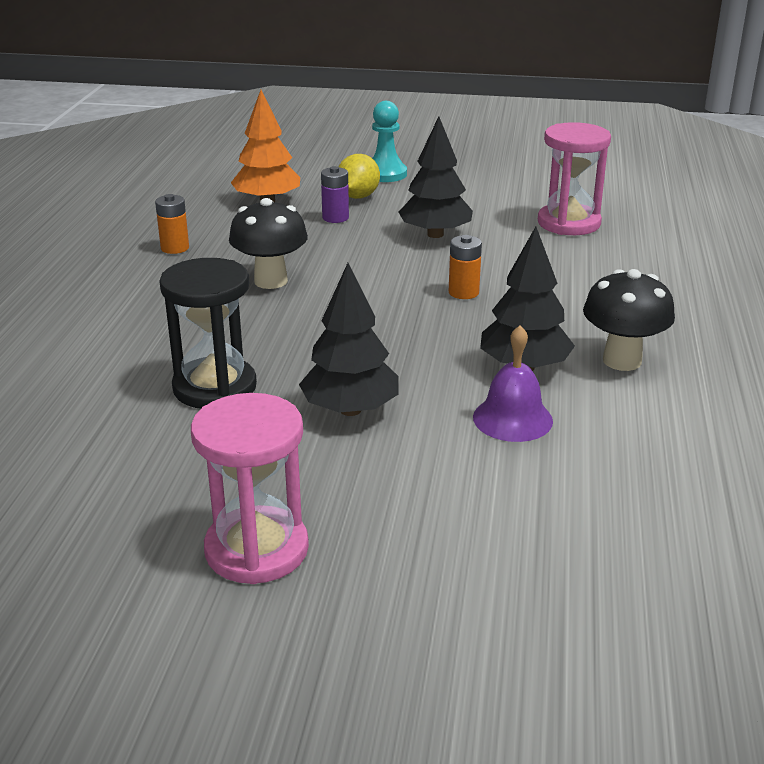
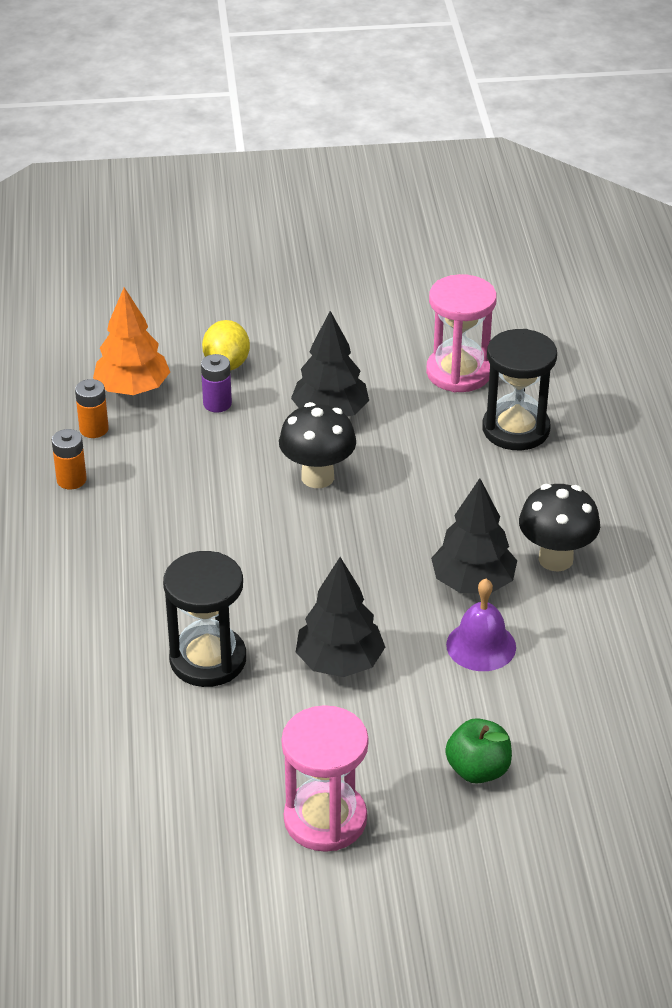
camera: 15 degrees left, 10 degrees up
(271, 281) = (194, 512): black mushroom -> black mushroom (317, 477)
(385, 174) = (241, 320): turquoise pawn -> none
(463, 292) = (387, 495): orange battery -> orange battery (94, 429)
(463, 532) = (478, 770): none -> green apple
(611, 264) = (516, 429): none -> black hourglass

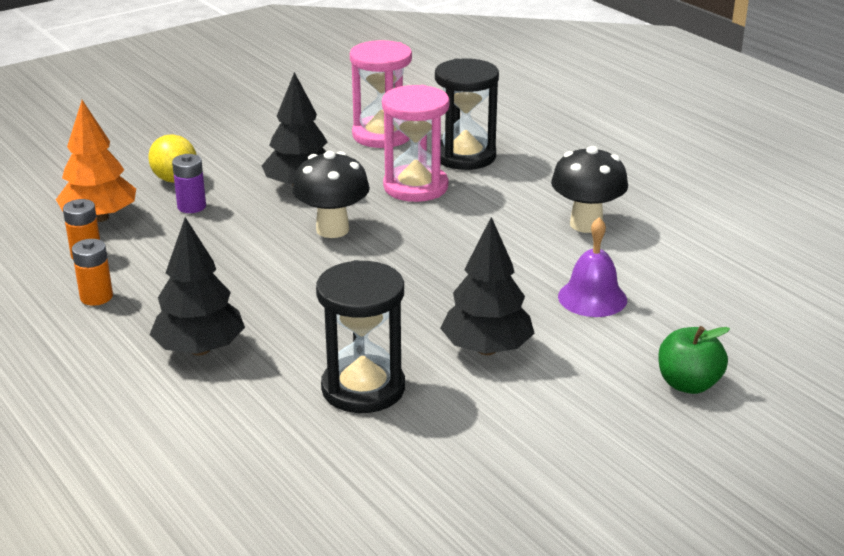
camera: 30 degrees left, 10 degrees down
(325, 819) = (601, 472): pink hourglass -> pink hourglass (415, 187)
(473, 583) = (538, 259): black tree -> black tree (200, 349)

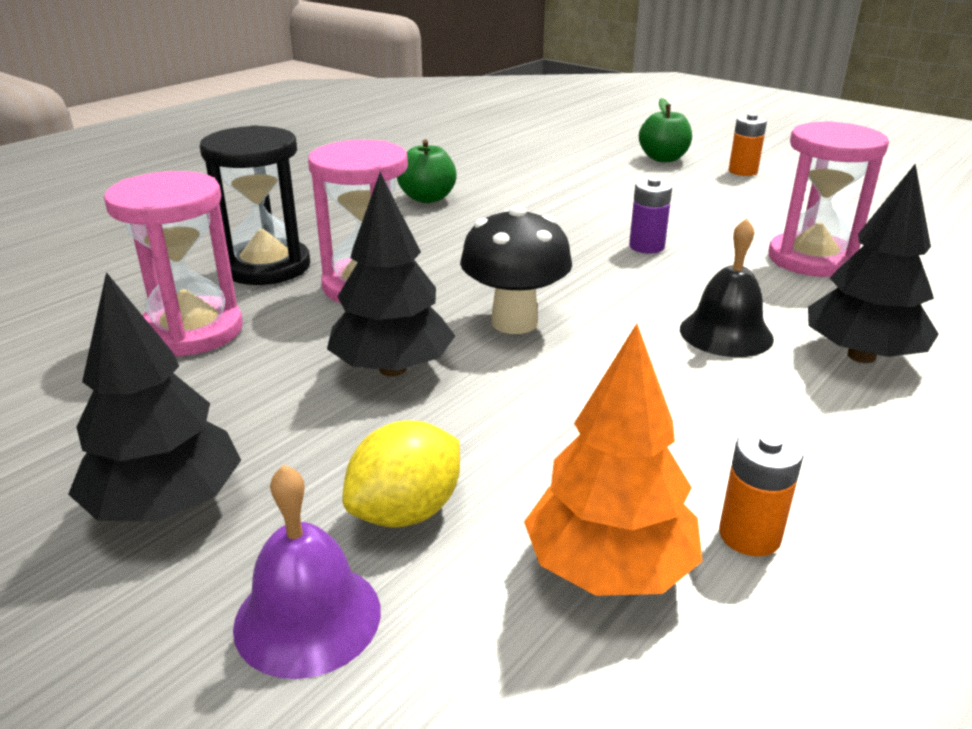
camera: 105 degrees left, 0 degrees up
(96, 297) = (851, 477): orange battery -> orange battery (743, 171)
(191, 206) = (507, 460): purple battery -> purple battery (646, 246)
(266, 304) = (726, 333): none -> black bell
(363, 388) = (811, 259): black hourglass -> pink hourglass
(486, 349) = (690, 219): black tree -> black tree (166, 505)
(586, 224) = (427, 198): black mushroom -> green apple
(592, 298) = (567, 189): purple bell -> purple bell (307, 617)

